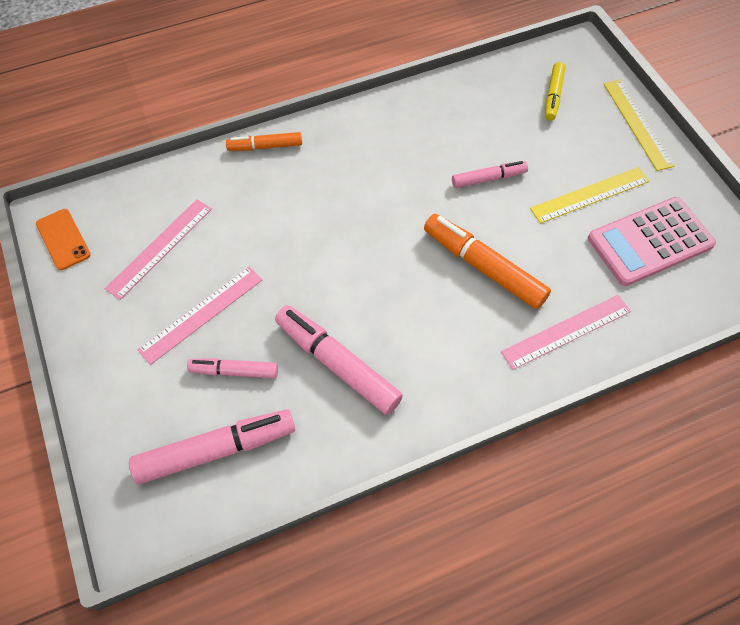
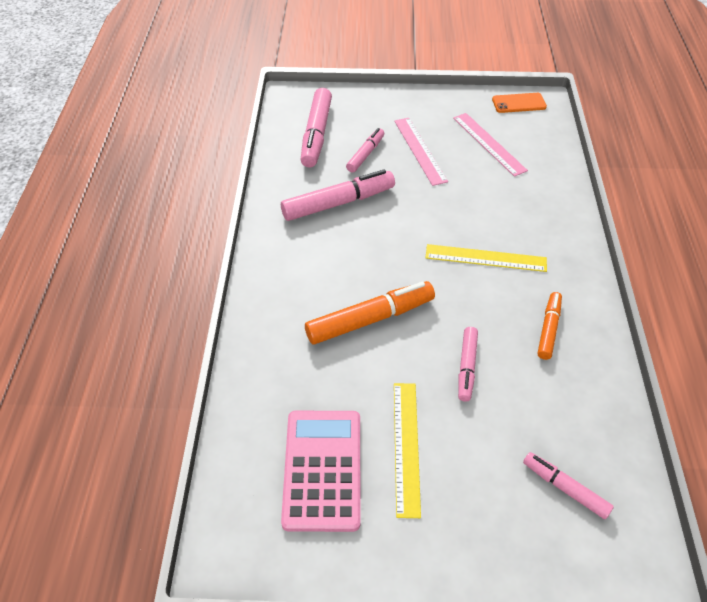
camera: 115 degrees right, 10 degrees down
(265, 146) = (571, 223): orange marker -> orange marker (548, 329)
(553, 96) = (565, 488): yellow marker -> pink marker
(566, 331) = (275, 348): pink ruler -> none
(637, 124) = (487, 560): yellow ruler -> yellow ruler (485, 258)

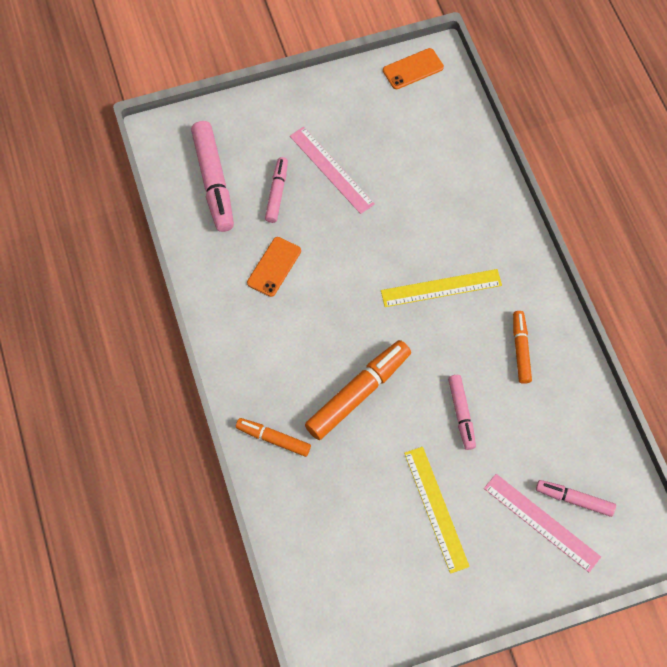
camera: 20 degrees left, 15 degrees up
(271, 333) = (273, 439): none -> orange marker
(323, 469) = (375, 554): pink calculator -> none
(338, 203) = (274, 267): pink marker -> orange phone
(489, 143) = (399, 138): pink ruler -> pink ruler (541, 522)

